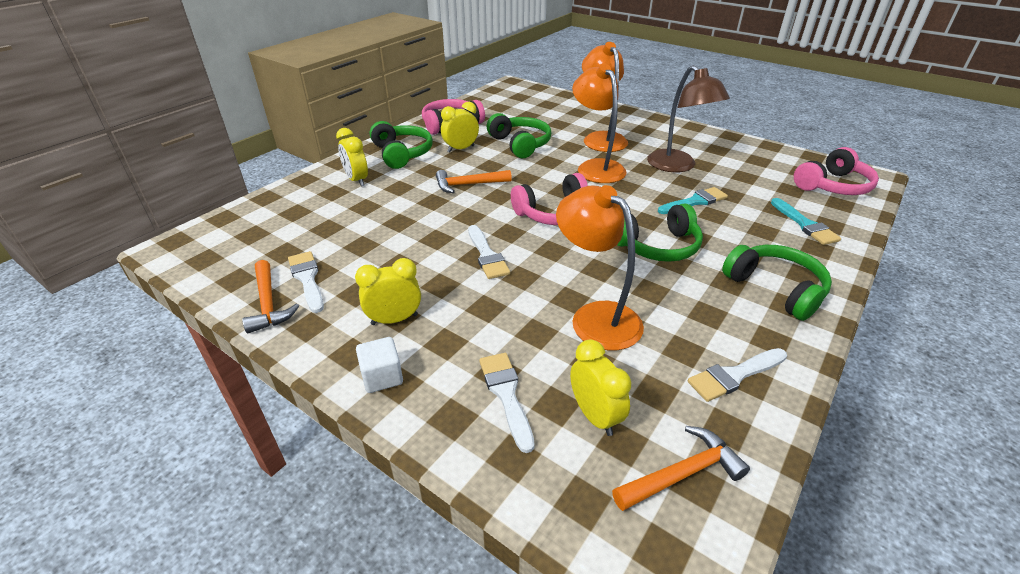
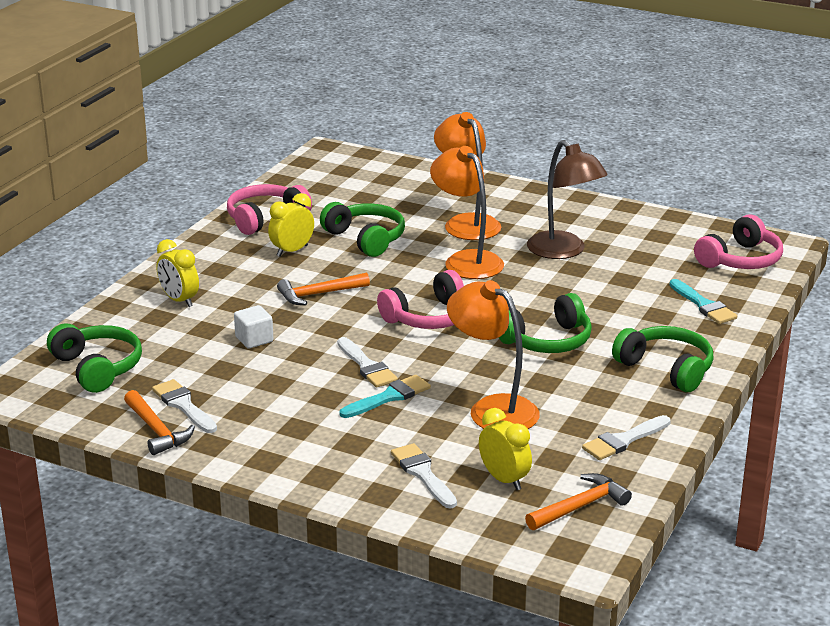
camera: 10 degrees left, 10 degrees down
(382, 377) = (304, 473): white cube -> white cube (254, 339)
(394, 319) = (294, 430): yellow clock -> none
(401, 154) = (219, 263): green headphones -> green headphones (97, 368)
(695, 201) = (585, 291): turquoise brush -> turquoise brush (389, 397)

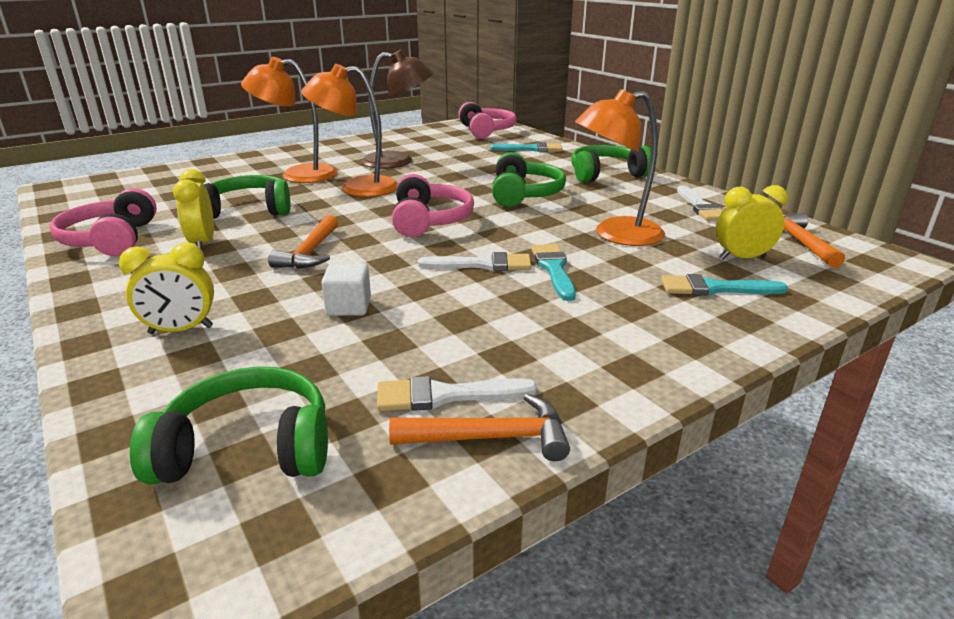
camera: 60 degrees left, 0 degrees up
(423, 474) = (714, 288): white brush -> turquoise brush

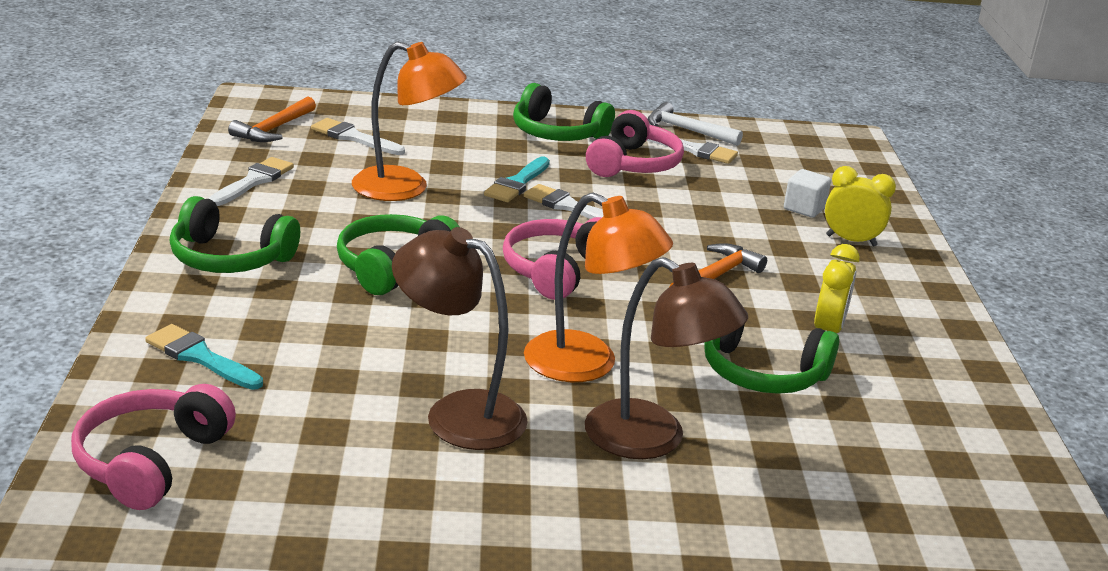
camera: 150 degrees left, 0 degrees up
(112, 239) = (937, 378): pink headphones -> pink headphones (633, 164)
(248, 449) = (814, 166): green headphones -> green headphones (557, 133)
(298, 174) = (652, 440): orange lamp -> brown lamp
(349, 307) = (714, 214): white cube -> white cube (804, 208)
(490, 438) = (687, 130): orange hammer -> white hammer
(714, 288) = (428, 132): turquoise brush -> none
(742, 258) = (353, 137): yellow clock -> white brush

